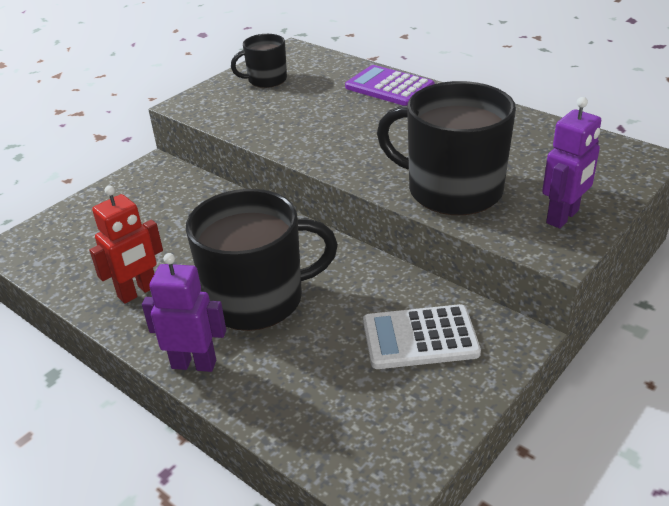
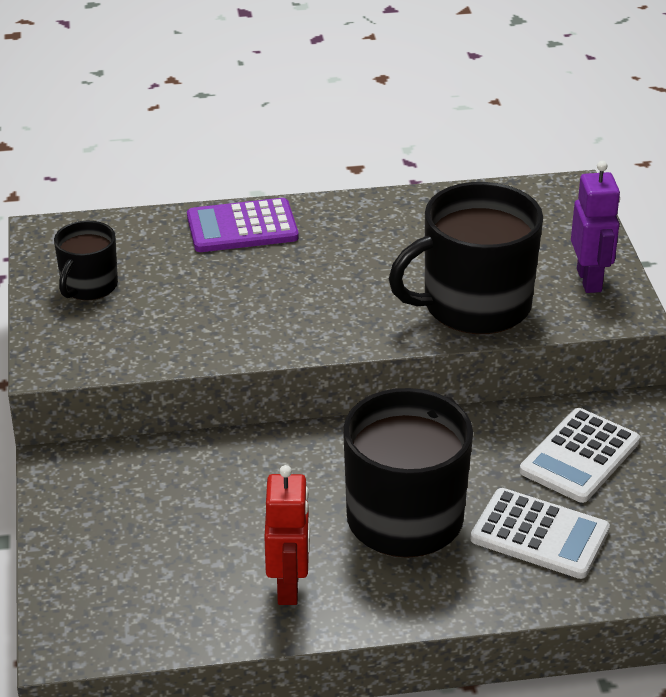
camera: 50 degrees left, 0 degrees up
(194, 364) = (448, 601): purple robot -> none
(312, 367) = (539, 535): none -> white calculator

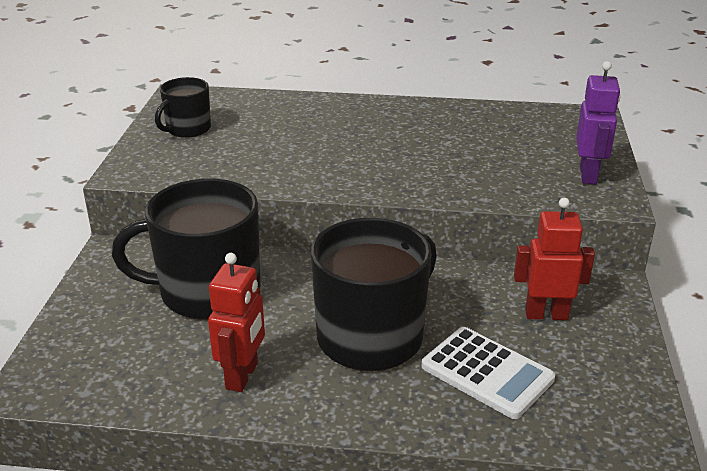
camera: 15 degrees right, 5 degrees down
(242, 227) = (322, 108): purple calculator -> none
(474, 305) = (482, 179): black mug -> black mug (207, 292)
(579, 456) = (546, 314): white calculator -> red robot

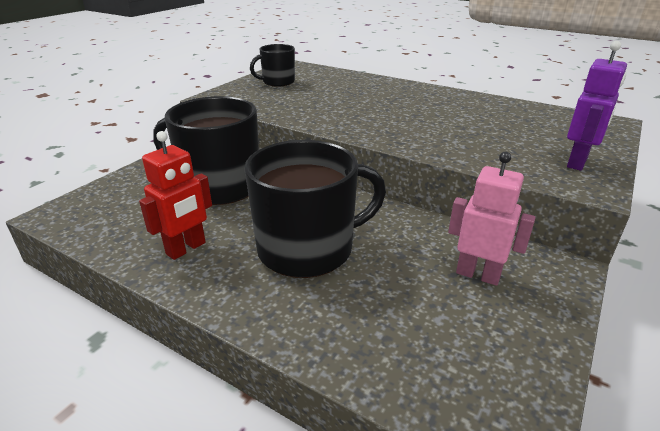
camera: 25 degrees right, 0 degrees up
(487, 373) = (383, 309): white calculator -> none
(546, 314) = (478, 274): red robot -> pink robot

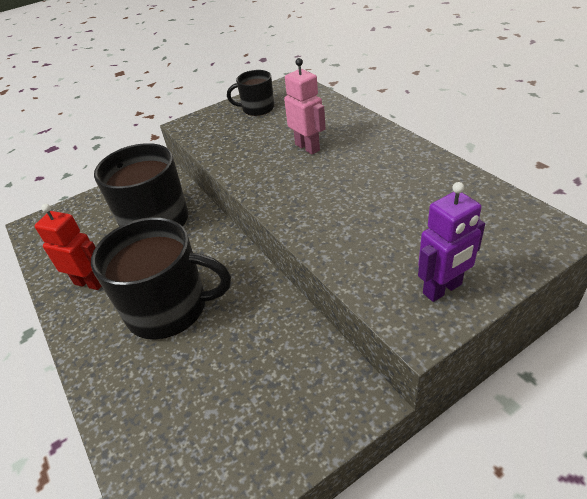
camera: 30 degrees right, 10 degrees up
(186, 249) = (90, 283): red robot -> red robot turned 135 degrees counterclockwise
(478, 274) = (278, 379): pink robot -> pink robot (307, 147)

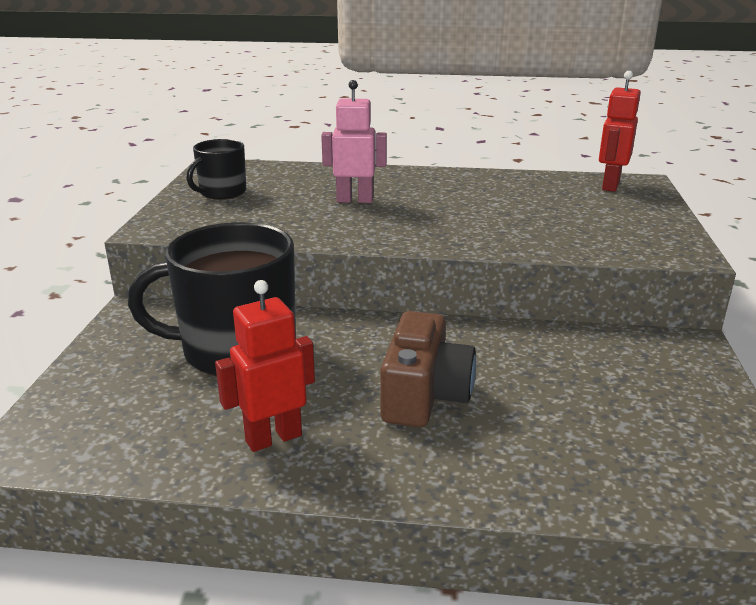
camera: 55 degrees left, 15 degrees down
(169, 308) = (424, 395): black mug -> brown camera
(442, 289) = (651, 231): purple robot -> none
(516, 222) = (610, 185): none -> red robot

